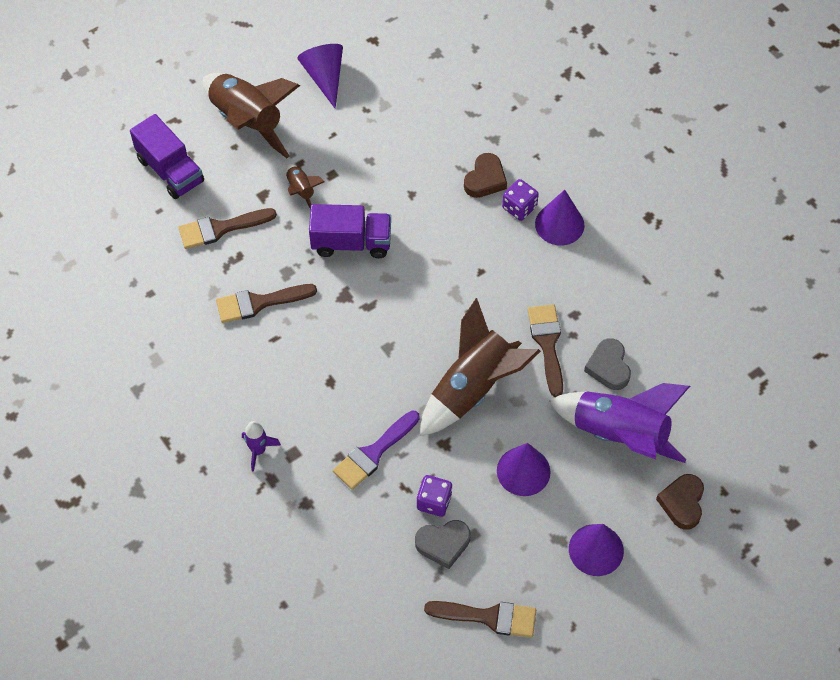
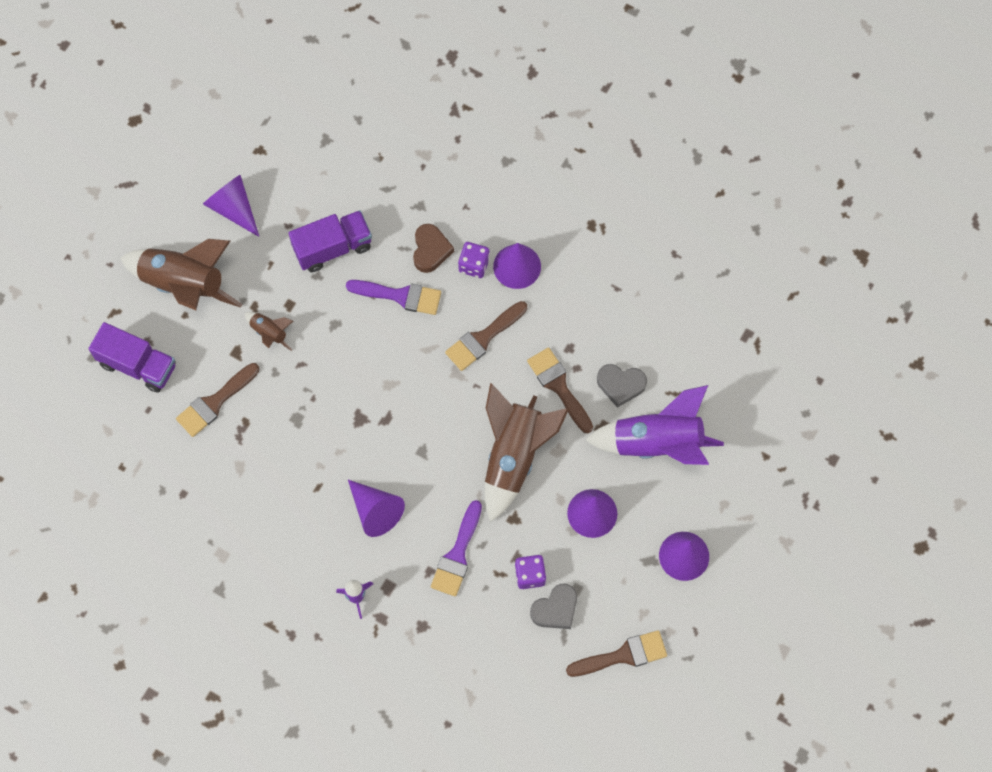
camera: 25 degrees left, 10 degrees up
(259, 303) = (287, 459): brown brush -> brown brush (483, 338)
(316, 381) = (375, 511): none -> purple cone
(351, 242) = (340, 364): purple truck -> purple truck (333, 247)
(437, 207) = (400, 296): none -> purple brush
(608, 367) = (620, 385): grey heart -> grey heart turned 45 degrees counterclockwise
(682, 503) = (736, 482): brown heart -> none

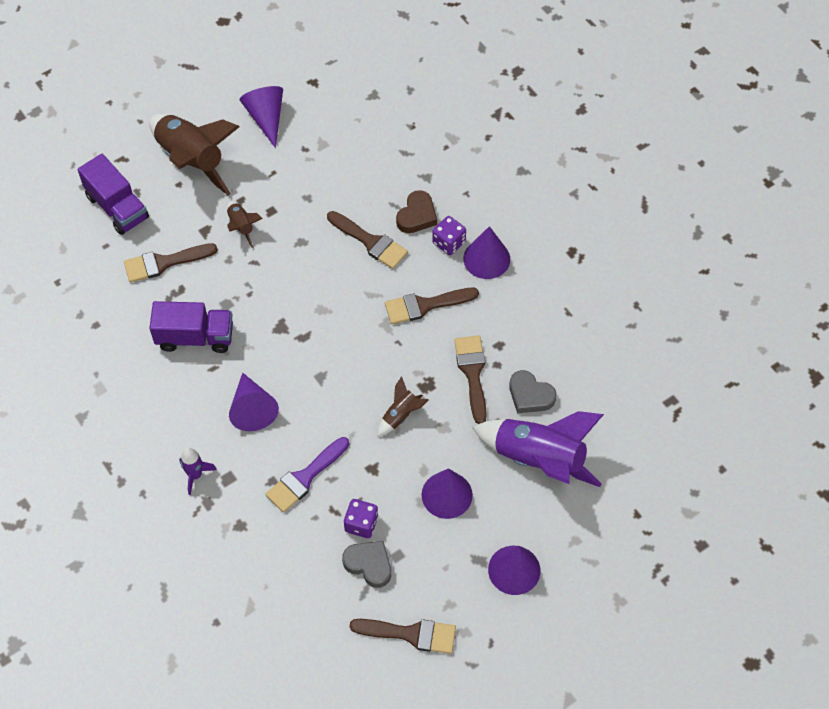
camera: 25 degrees right, 10 degrees down
(333, 247) = (333, 180): purple truck -> purple truck (195, 337)
(400, 296) = (370, 242): purple brush -> brown brush
(514, 456) = (400, 415): brown rocket -> brown rocket, size x0.47
(555, 609) = (369, 564): grey heart -> grey heart turned 135 degrees counterclockwise

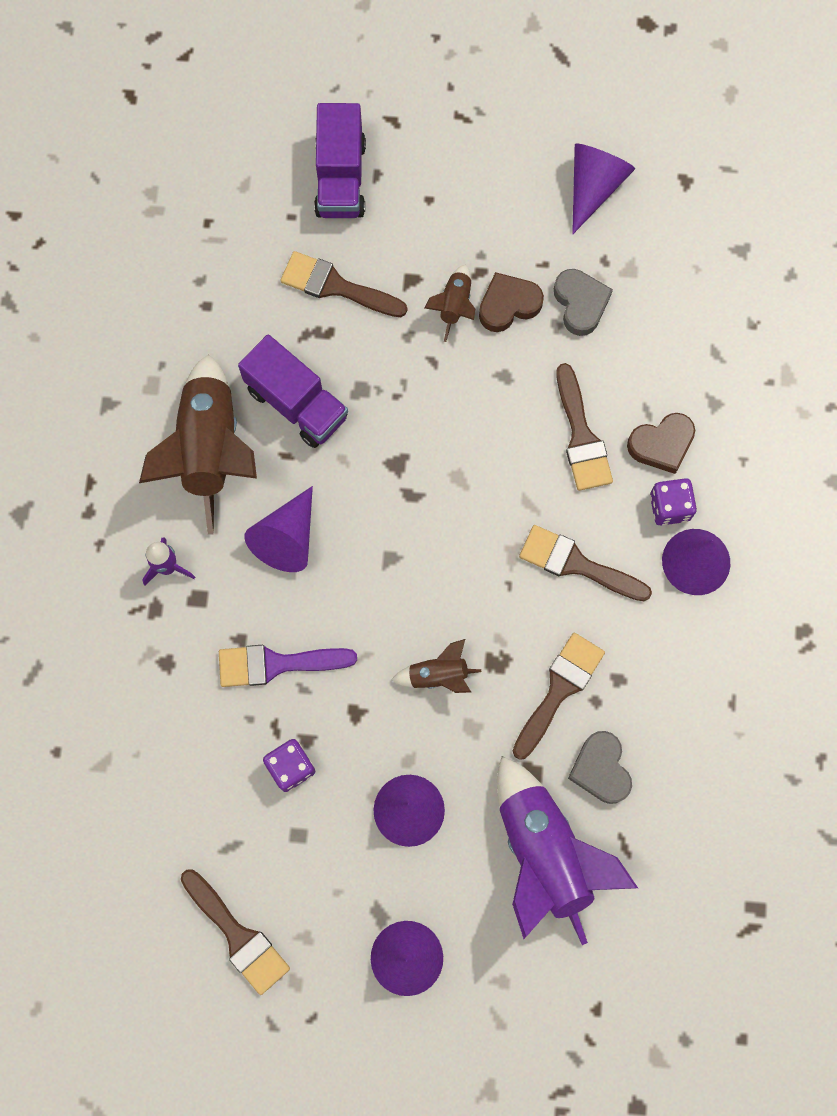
camera: 40 degrees right, 15 degrees up
(192, 160) = (467, 180): brown rocket -> brown rocket (210, 449)
(271, 205) = (508, 305): none -> brown heart
(369, 564) = (260, 820): grey heart -> grey heart (580, 303)

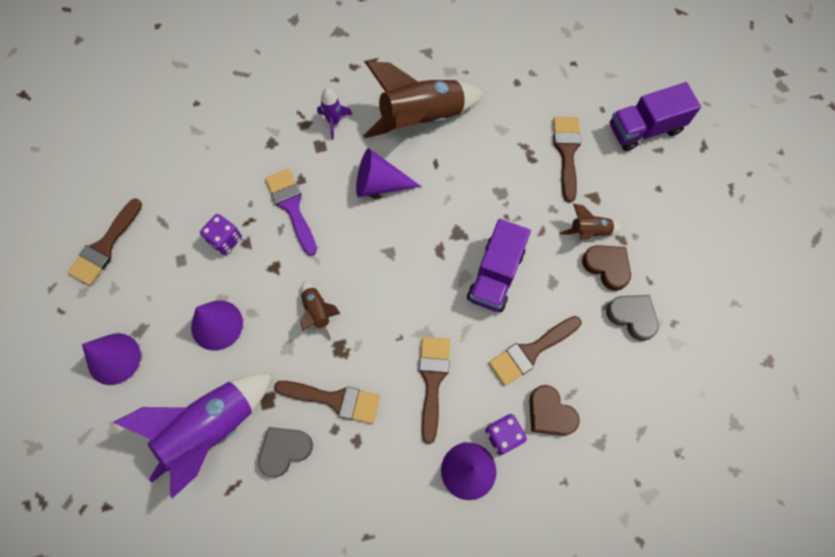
camera: 70 degrees right, 5 degrees down
(297, 403) = (474, 157): purple truck -> purple truck (496, 275)
(580, 303) = (632, 317): grey heart -> grey heart turned 105 degrees counterclockwise
(593, 187) = (727, 296): purple cone -> none

